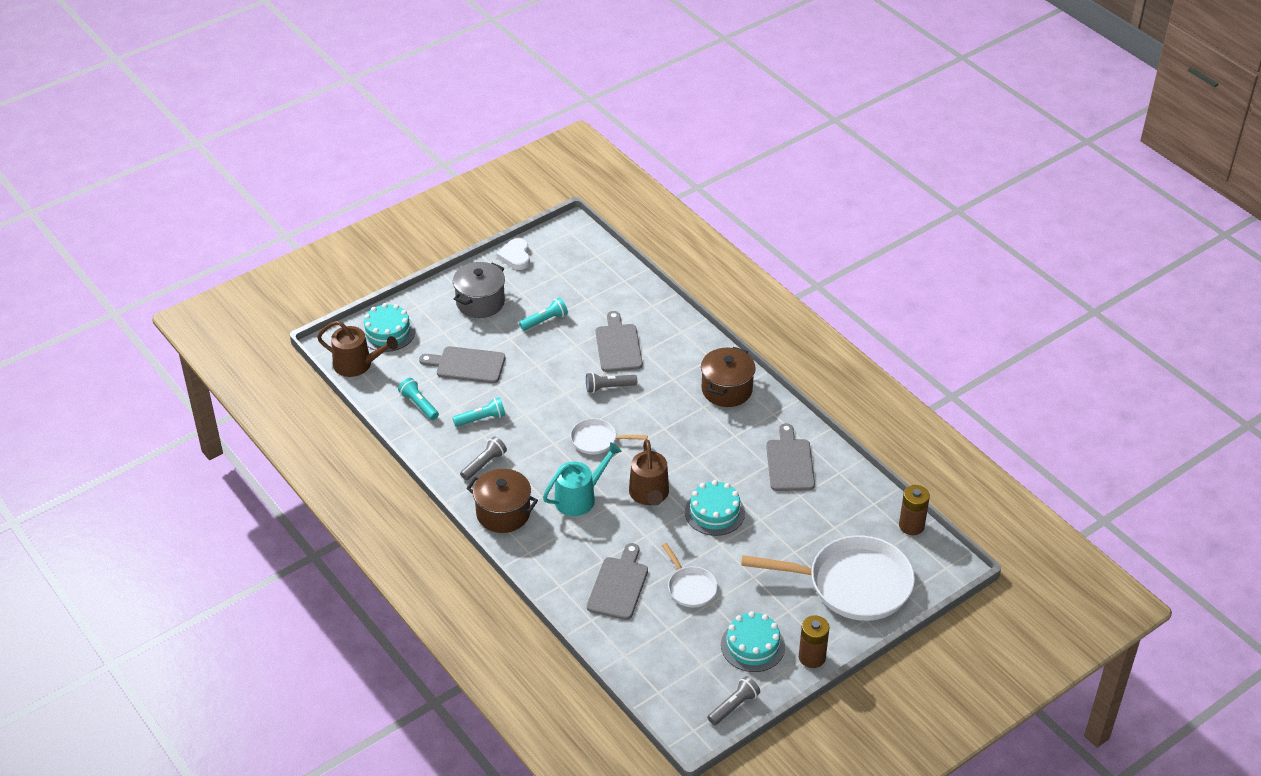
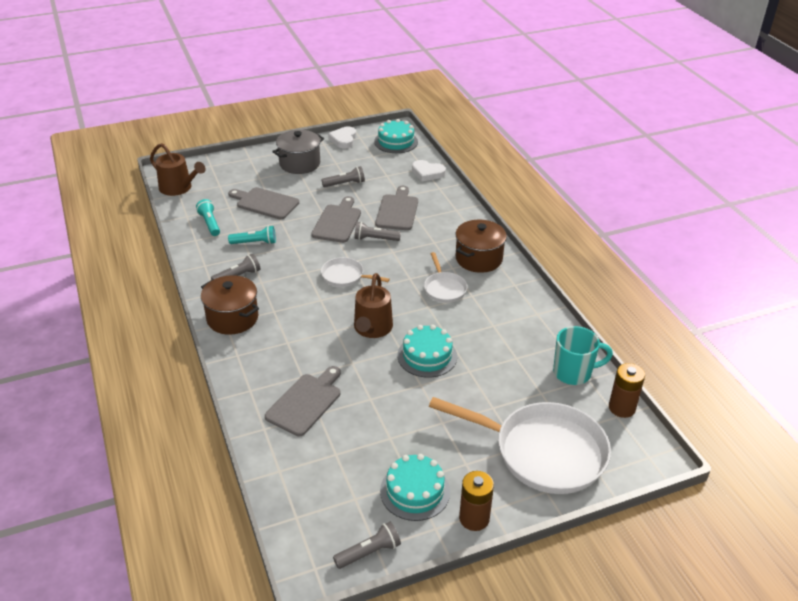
camera: 15 degrees right, 5 degrees down
(387, 332) = (215, 171): turquoise cake -> turquoise cake (396, 142)
(545, 320) = (345, 184): turquoise flashlight -> grey flashlight
(579, 497) = (307, 319): turquoise watering can -> none
(631, 287) = (427, 173): none -> white heart
(690, 587) = (374, 419): white pan -> white pan (444, 288)
(789, 462) = (516, 327): grey cutting board -> grey cutting board (337, 222)
(858, 500) = (573, 373): none -> turquoise mug

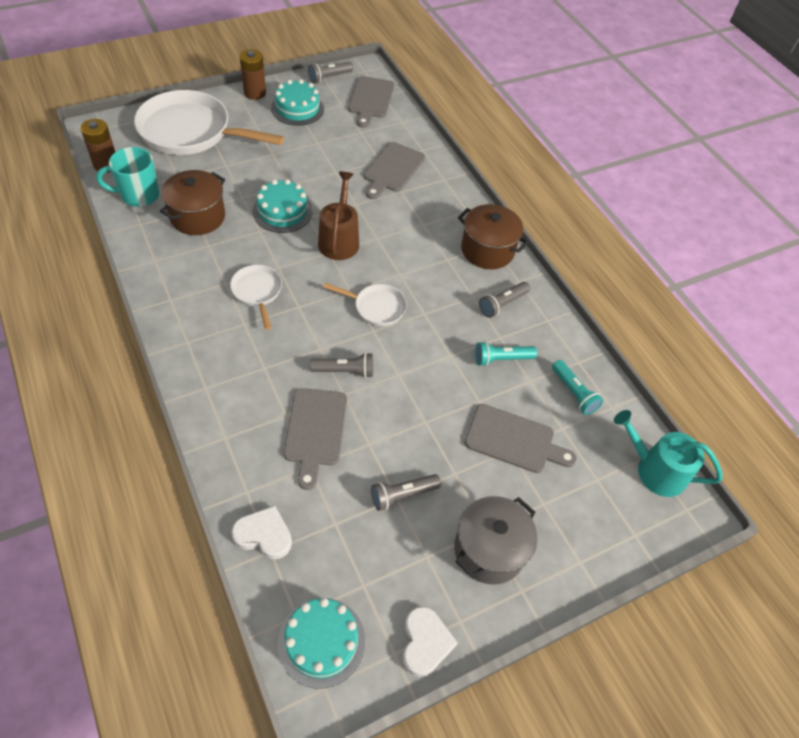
camera: 170 degrees right, 15 degrees up
(178, 188) = (655, 470): brown watering can -> turquoise watering can
(337, 222) = (400, 403): grey cutting board -> grey cutting board (370, 99)
(478, 259) = (207, 339): brown pot -> brown pot (197, 217)

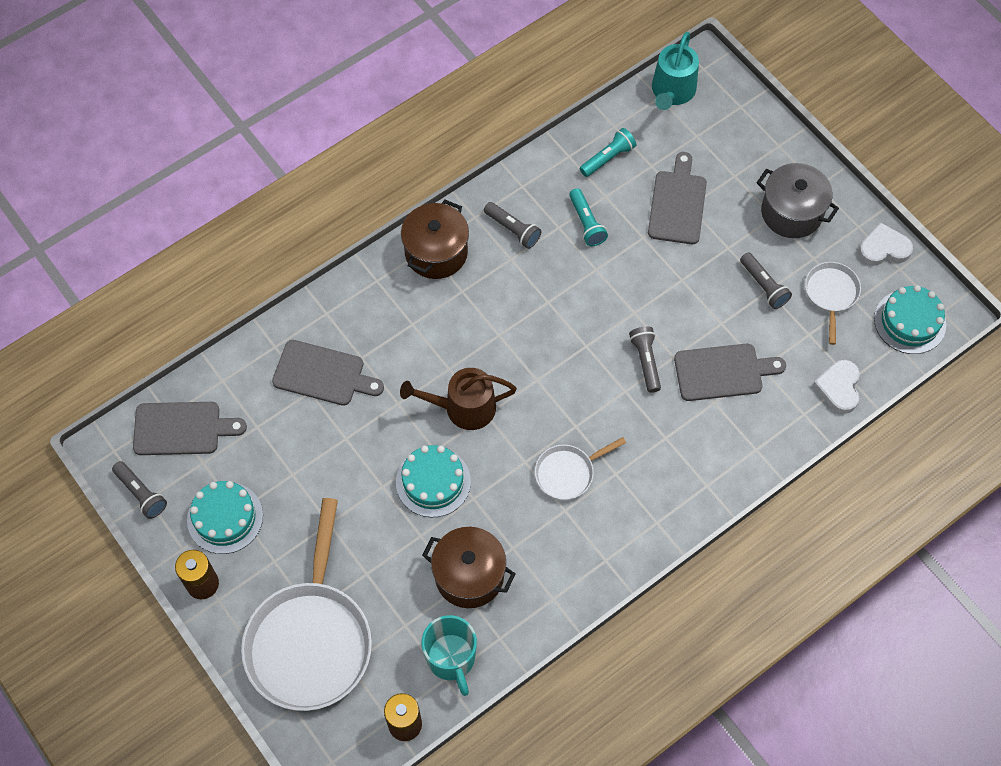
camera: 95 degrees left, 10 degrees up
(376, 307) = (553, 349): white pan -> white pan (831, 294)

